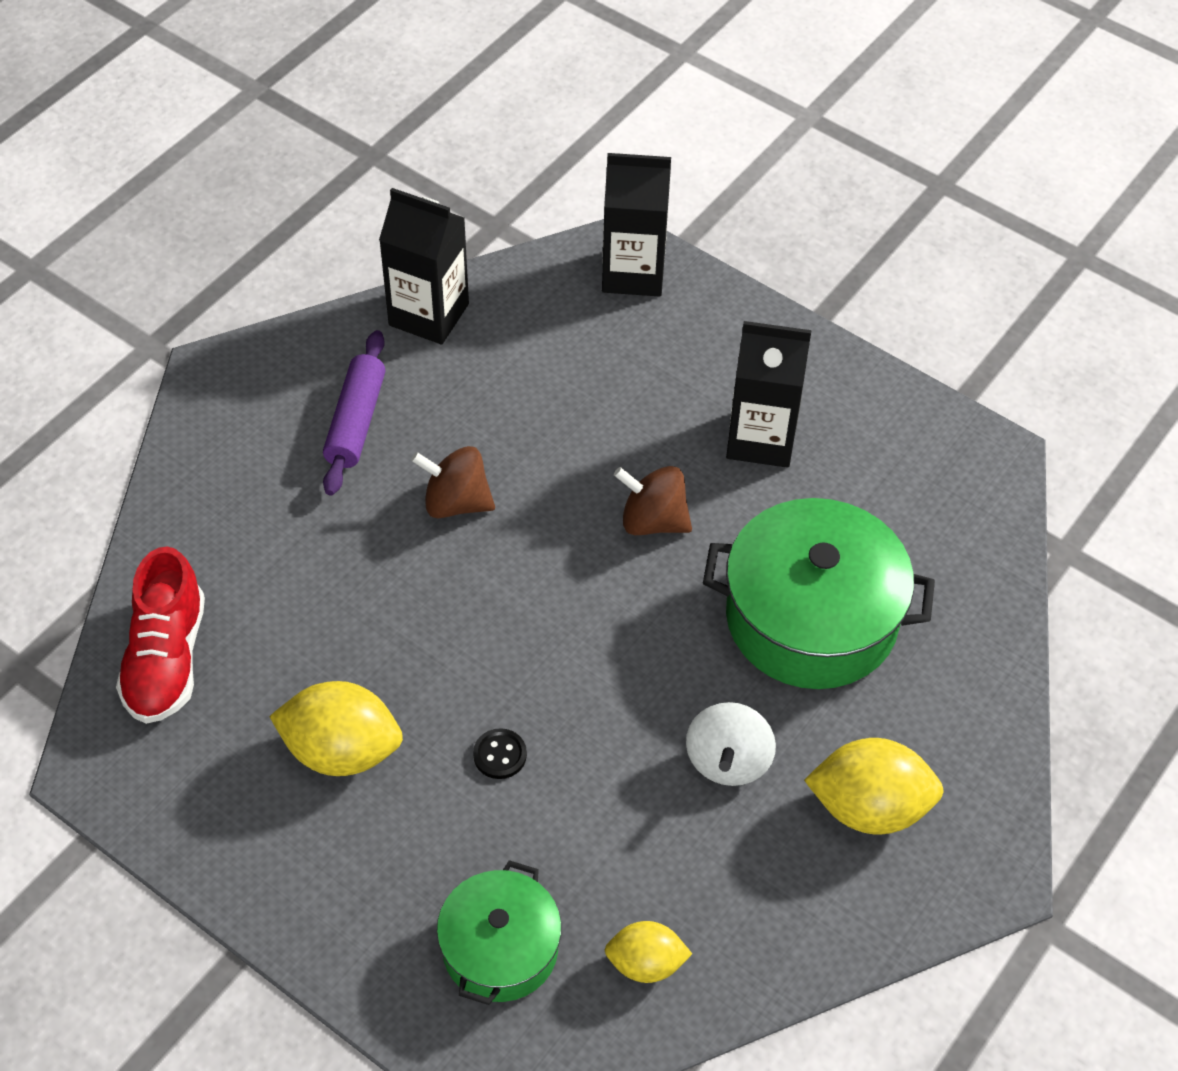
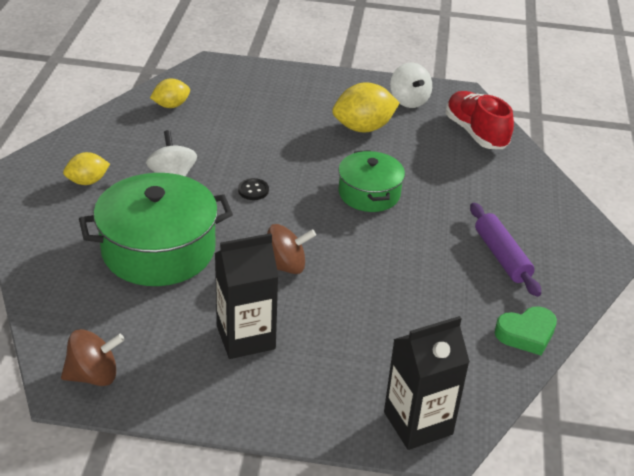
camera: 150 degrees right, 15 degrees down
(204, 789) = (408, 101): none -> white spinning top
(429, 314) = (526, 334): black carton -> green heart
(456, 502) = (405, 237): brown spinning top -> brown spinning top (94, 375)
(500, 755) = (289, 147): black button -> black button (253, 190)
(500, 948) = (238, 93): green pot -> green pot (369, 193)
(869, 807) = (87, 181): yellow lemon -> yellow lemon, size x0.60

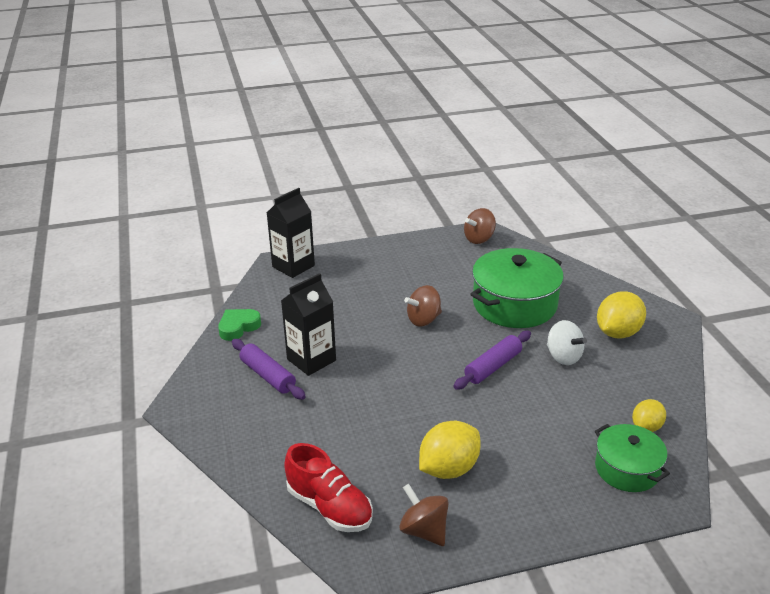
camera: 160 degrees right, 5 degrees down
(87, 181) = (617, 333): yellow lemon -> yellow lemon, size x1.66
(245, 337) = (415, 276): black carton -> black carton (311, 360)
(253, 190) = (493, 367): black button -> purple rolling pin
(369, 193) = (399, 395): green pot -> green pot (627, 469)
(408, 101) = (424, 530): white spinning top -> brown spinning top

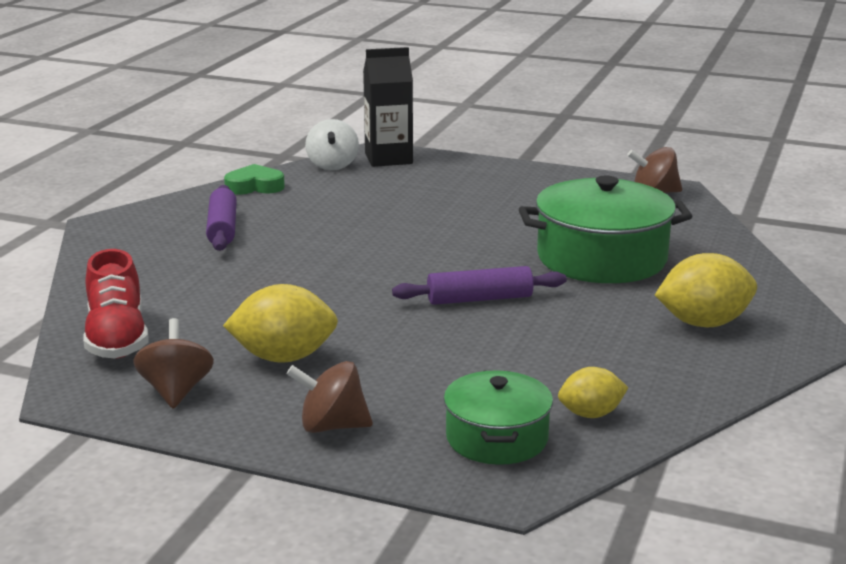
camera: 35 degrees right, 10 degrees down
(311, 360) = (285, 231): black carton -> none
(423, 320) = (463, 238): brown spinning top -> brown spinning top (332, 426)
(563, 357) = (586, 319): white spinning top -> white spinning top (332, 165)

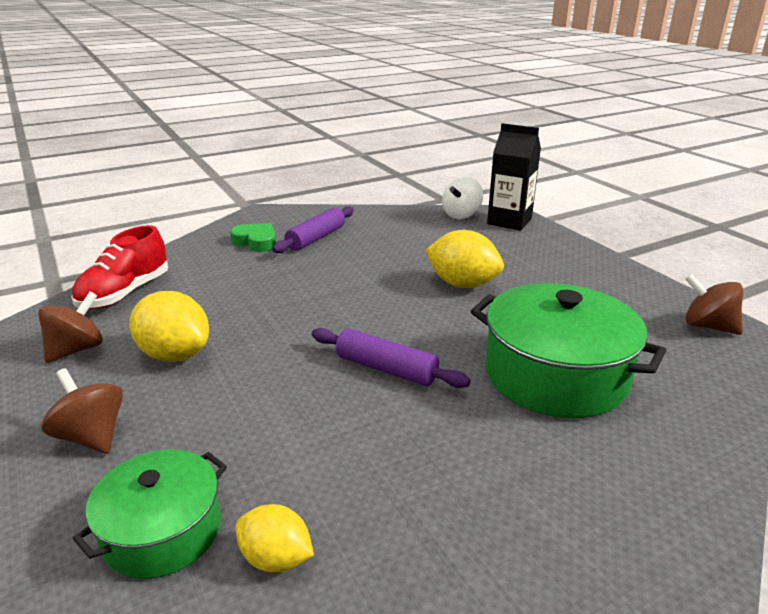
camera: 40 degrees right, 5 degrees up
(254, 186) = (386, 215): green heart -> green heart (256, 242)
(703, 323) = (557, 507): yellow lemon -> yellow lemon (462, 284)

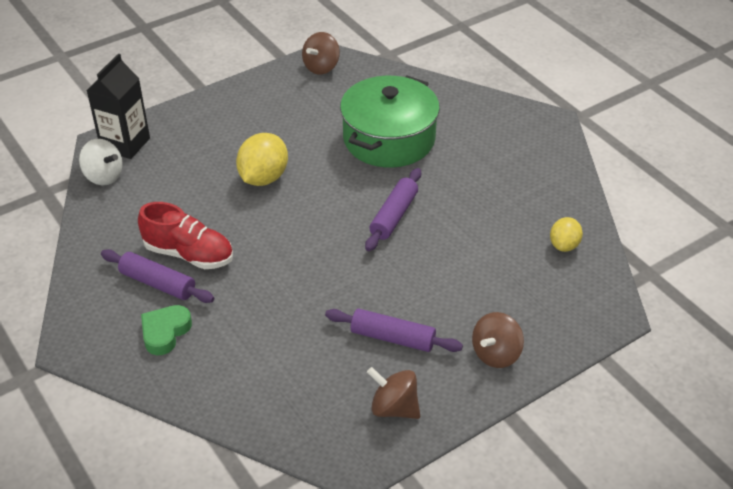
camera: 95 degrees left, 15 degrees up
(125, 293) = (290, 410): red shoe -> red shoe (189, 254)
(162, 531) = (560, 293): green pot -> none
(175, 355) = (392, 338): yellow lemon -> purple rolling pin

